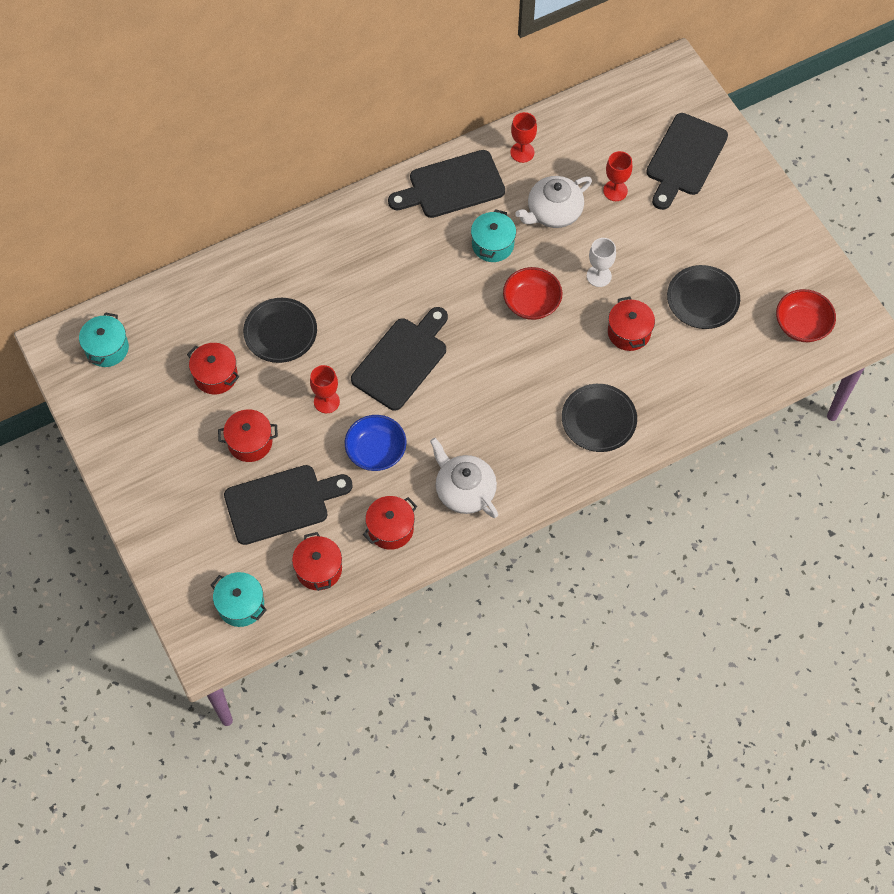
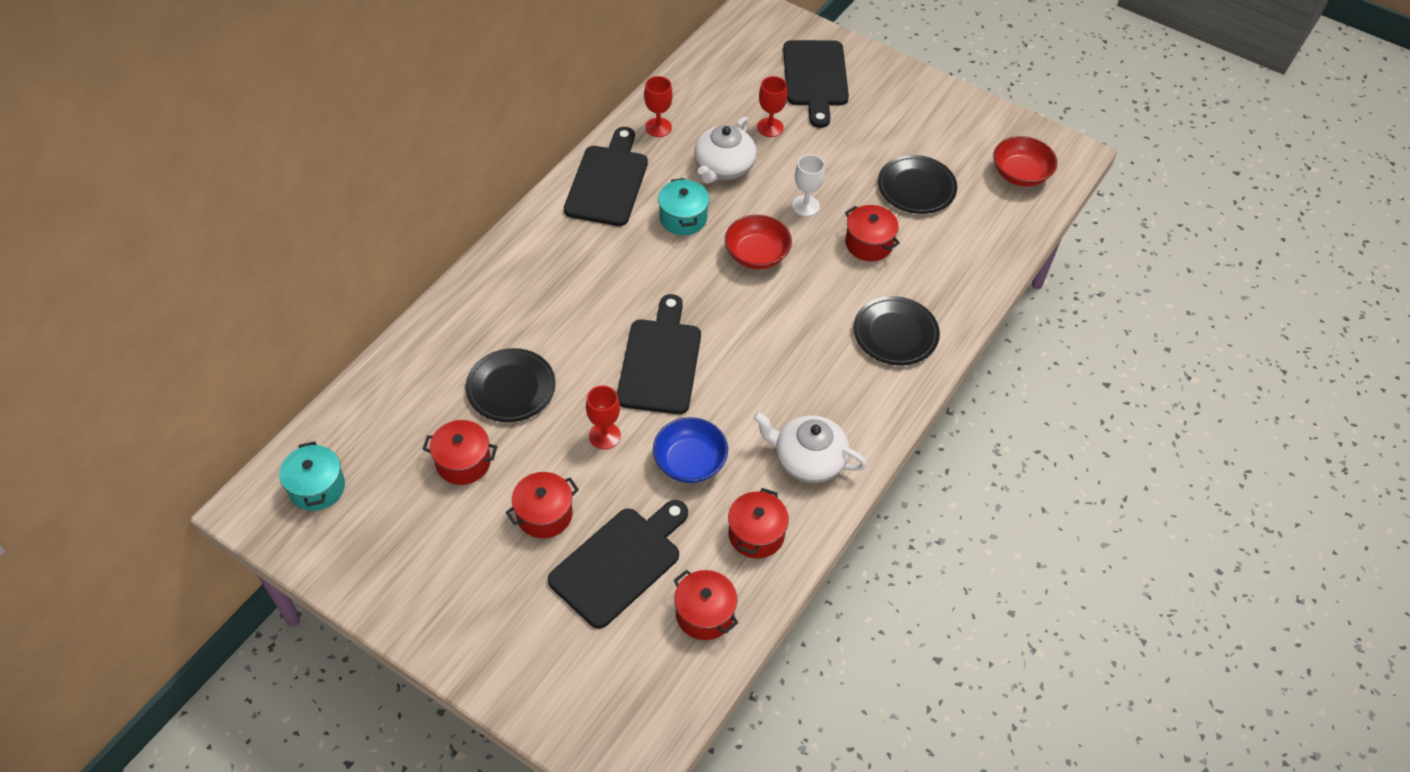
camera: 30 degrees left, 10 degrees down
(241, 605) = (640, 697): turquoise pot -> none
(452, 186) = (607, 182): black cutting board -> black cutting board turned 150 degrees clockwise

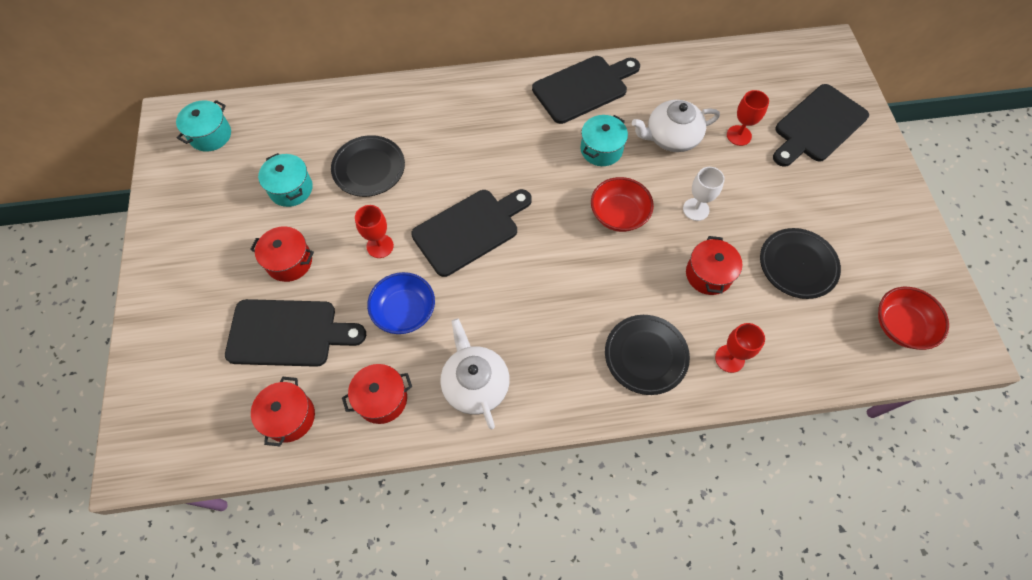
camera: 50 degrees right, 10 degrees up
(463, 462) = (291, 189): red pot -> turquoise pot
(658, 127) = (660, 77): red goblet -> red goblet (729, 358)

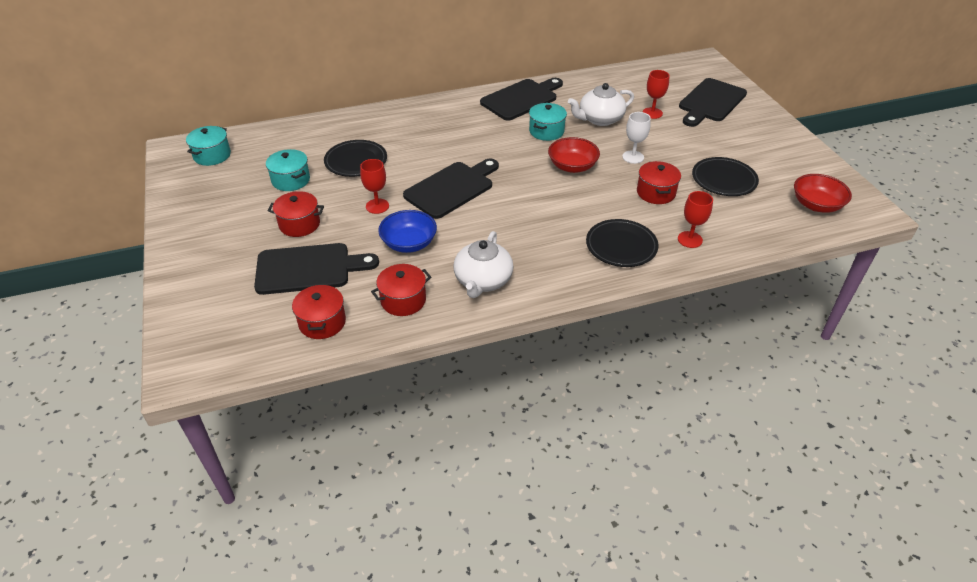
camera: 10 degrees left, 20 degrees down
(475, 384) = (483, 280): white teapot -> white teapot turned 135 degrees counterclockwise

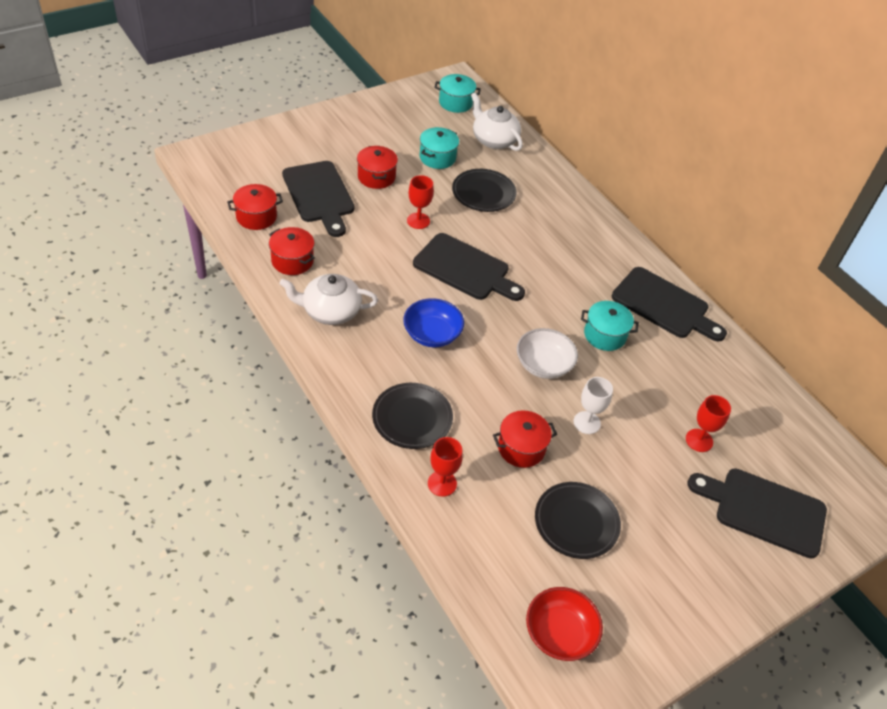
camera: 70 degrees right, 5 degrees up
(409, 243) = (370, 252): blue bowl -> blue bowl (432, 334)
(572, 166) = (543, 365): red bowl -> white bowl
(600, 119) = (656, 385): white teapot -> white teapot (494, 140)

